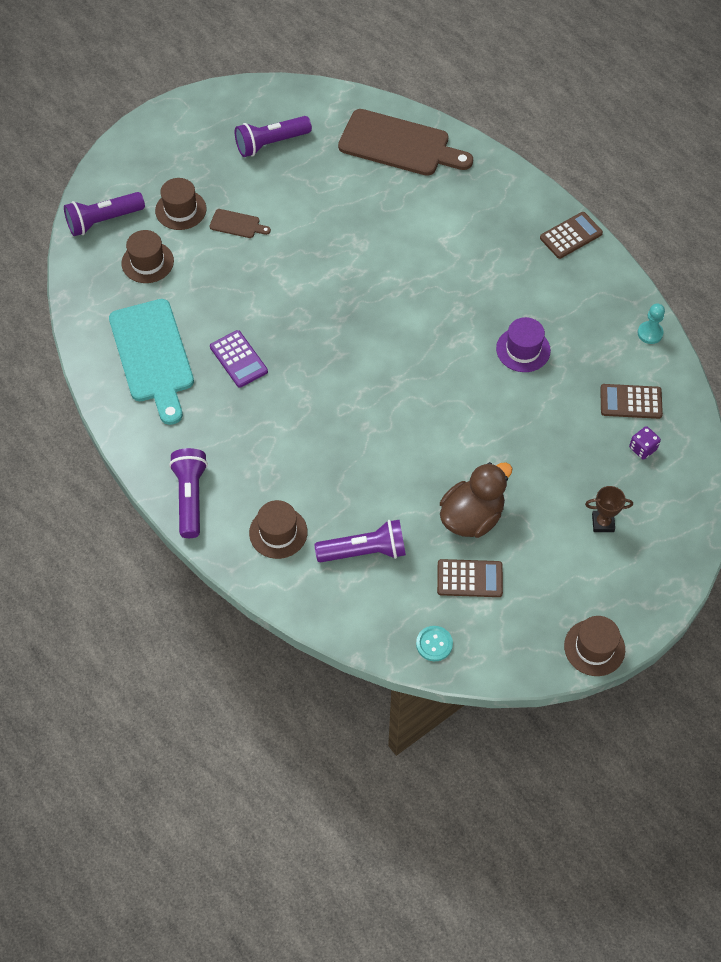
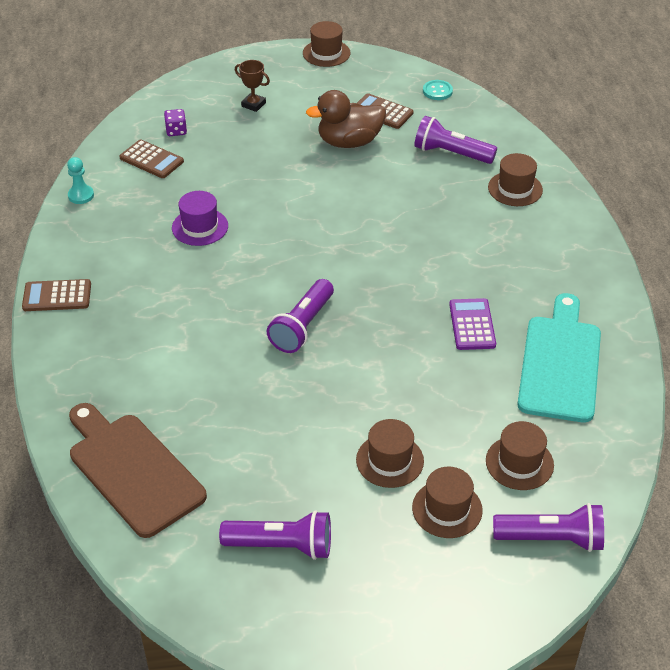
camera: 150 degrees left, 15 degrees down
(190, 497) = (580, 238): purple flashlight -> purple flashlight (302, 326)
(237, 224) = (389, 460): brown cutting board -> brown hat

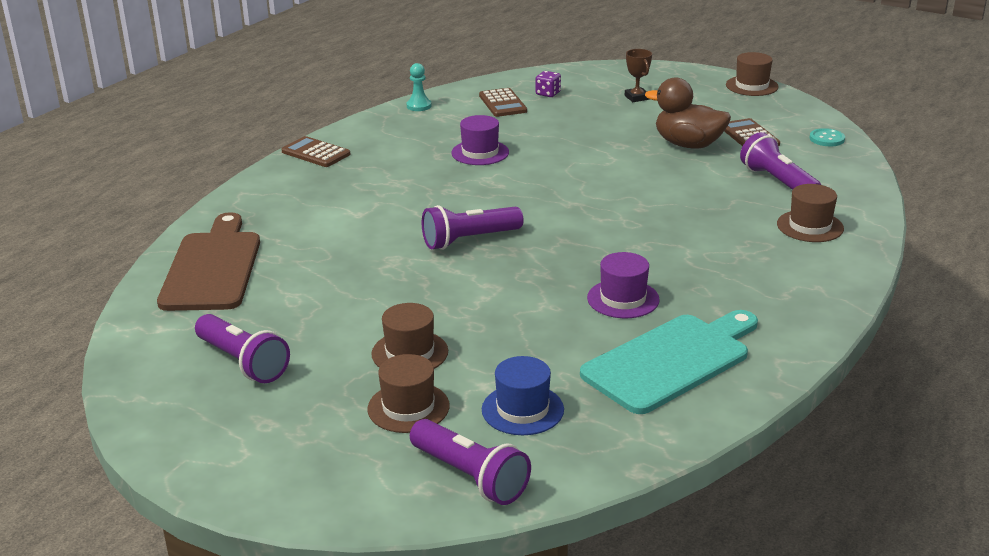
camera: 40 degrees right, 15 degrees down
(472, 325) = (623, 299): purple calculator -> purple hat
(519, 463) = (522, 410): brown hat -> blue hat

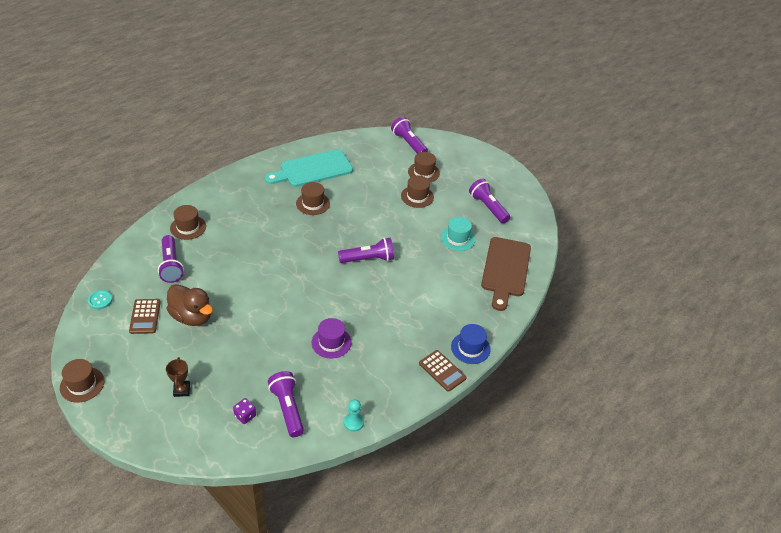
camera: 170 degrees left, 15 degrees up
(308, 296) = (457, 238): none -> turquoise hat
(502, 103) = (287, 408): brown calculator -> purple flashlight
(522, 410) = (381, 162): blue hat -> blue hat (470, 348)
(623, 299) = (313, 203): purple hat -> brown hat

